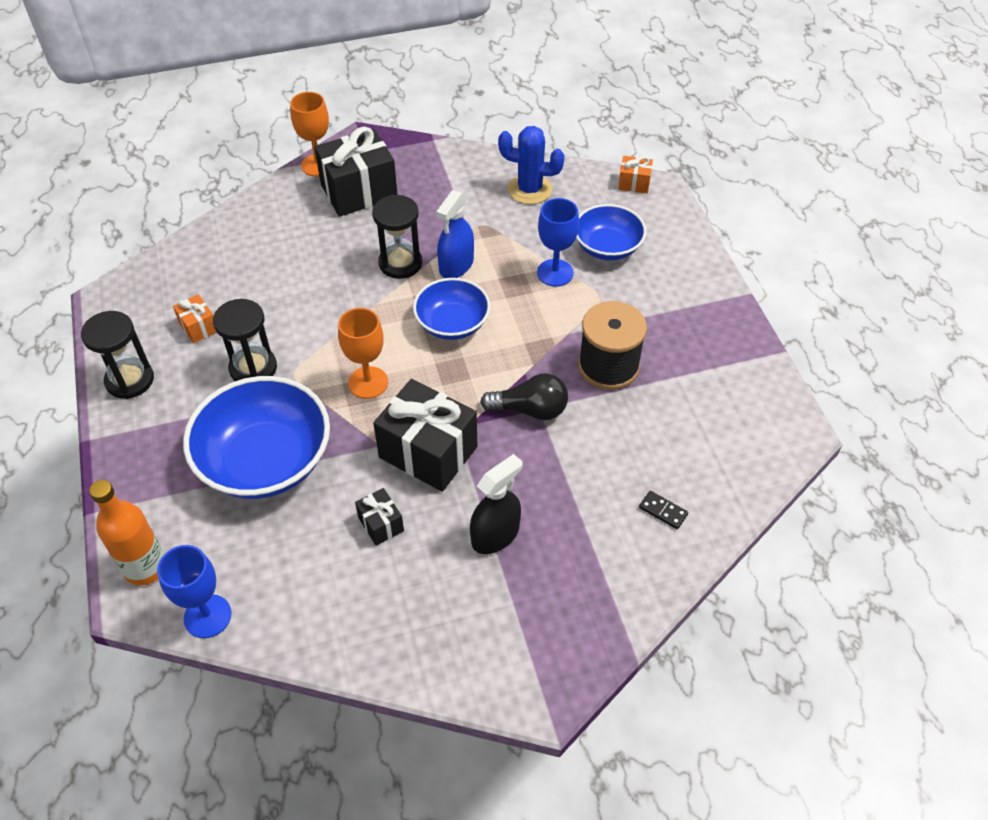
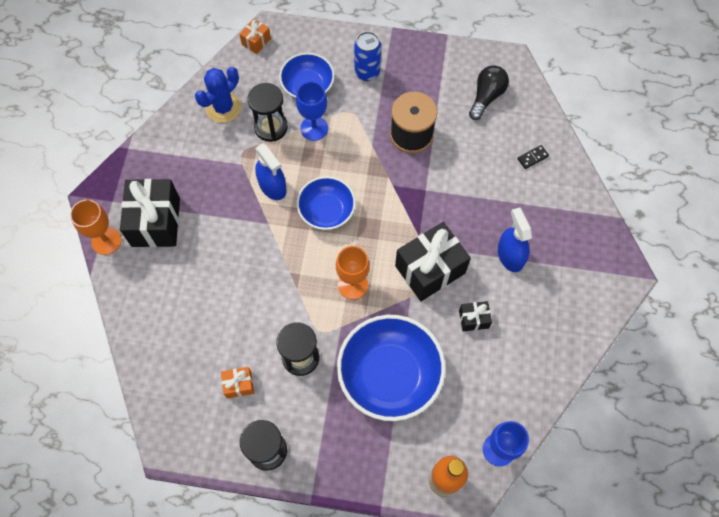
camera: 65 degrees left, 15 degrees up
(400, 263) = (250, 222): black hourglass -> black hourglass (271, 127)
(495, 535) = (510, 255): black spray bottle -> blue spray bottle
(530, 409) = (424, 195): black light bulb -> black light bulb (486, 97)
(666, 292) = (367, 72): none -> blue can

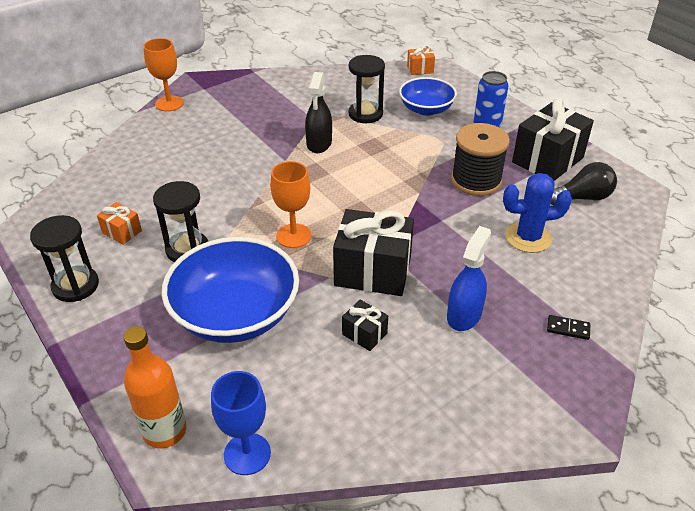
camera: 45 degrees right, 25 degrees down
(155, 222) = (213, 113): black gift -> black gift (547, 160)
(223, 108) = (346, 87): blue cactus -> blue cactus (528, 237)
(272, 186) = (319, 143): blue spray bottle -> black spray bottle
(314, 128) = (398, 132): blue goblet -> none
(326, 211) = (339, 181): blue bowl -> none
(532, 157) = (580, 263): black domino -> black domino (568, 329)

